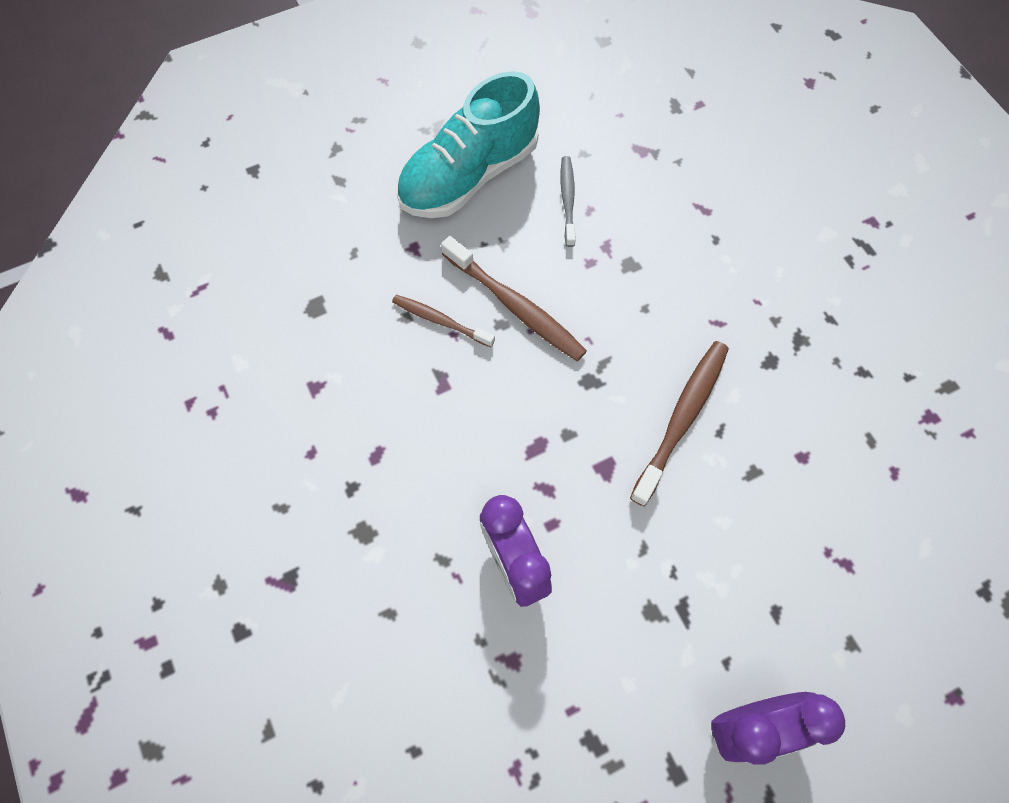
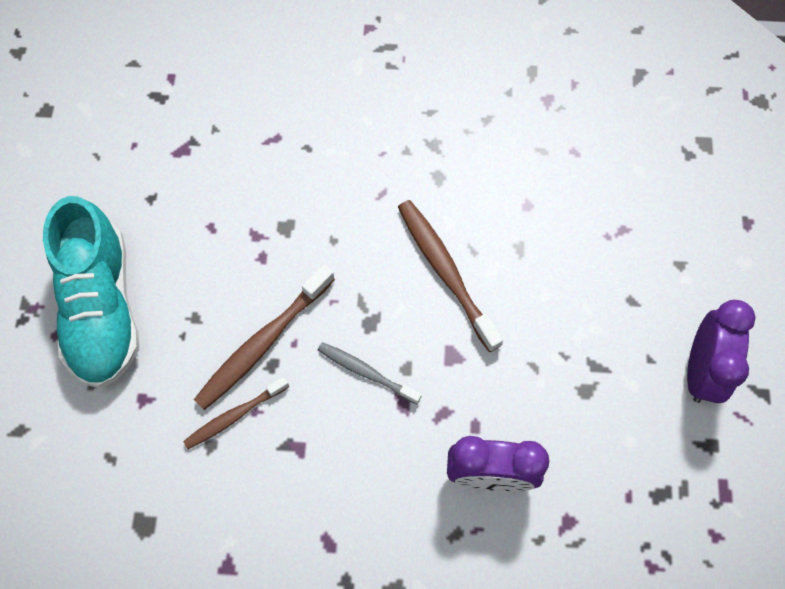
camera: 60 degrees left, 0 degrees up
(515, 306) = (263, 343): brown toothbrush -> brown toothbrush turned 150 degrees clockwise
(567, 200) = (188, 239): grey toothbrush -> grey toothbrush (366, 372)

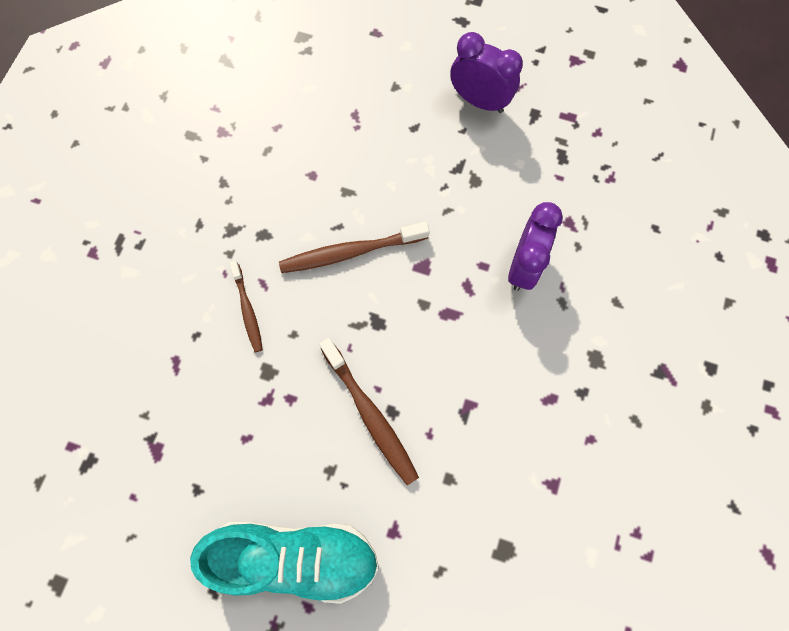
camera: 75 degrees left, 5 degrees up
(234, 416) = (429, 453): brown toothbrush -> brown toothbrush (248, 310)
(366, 372) = (419, 336): grey toothbrush -> none

